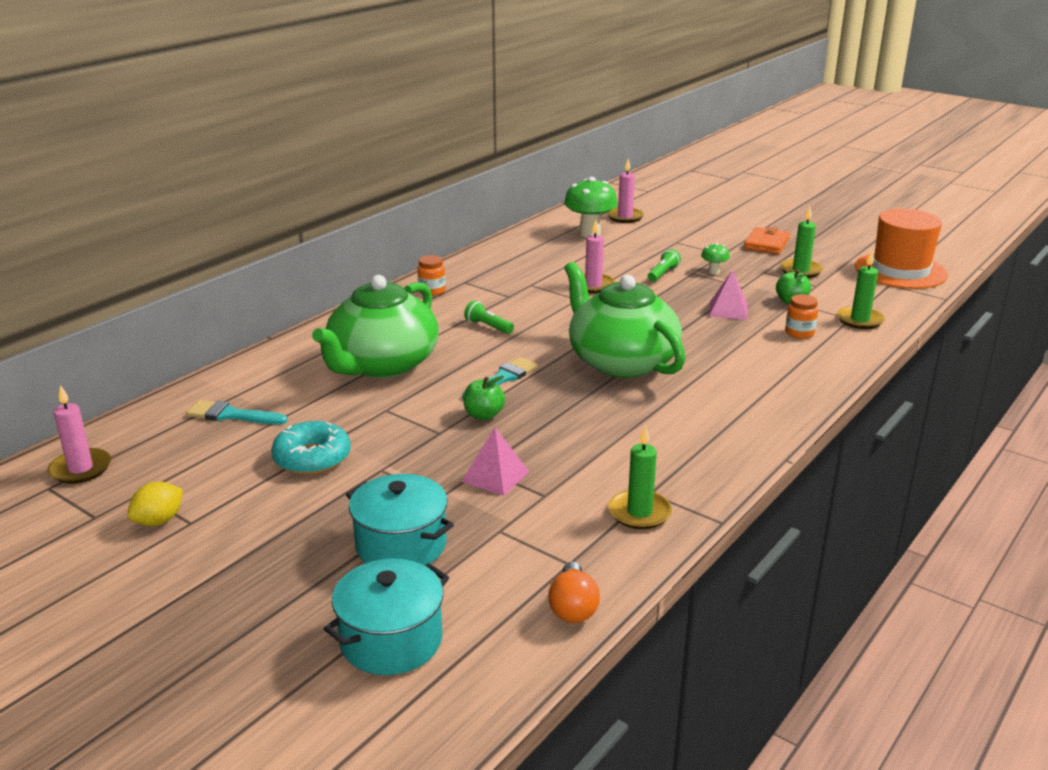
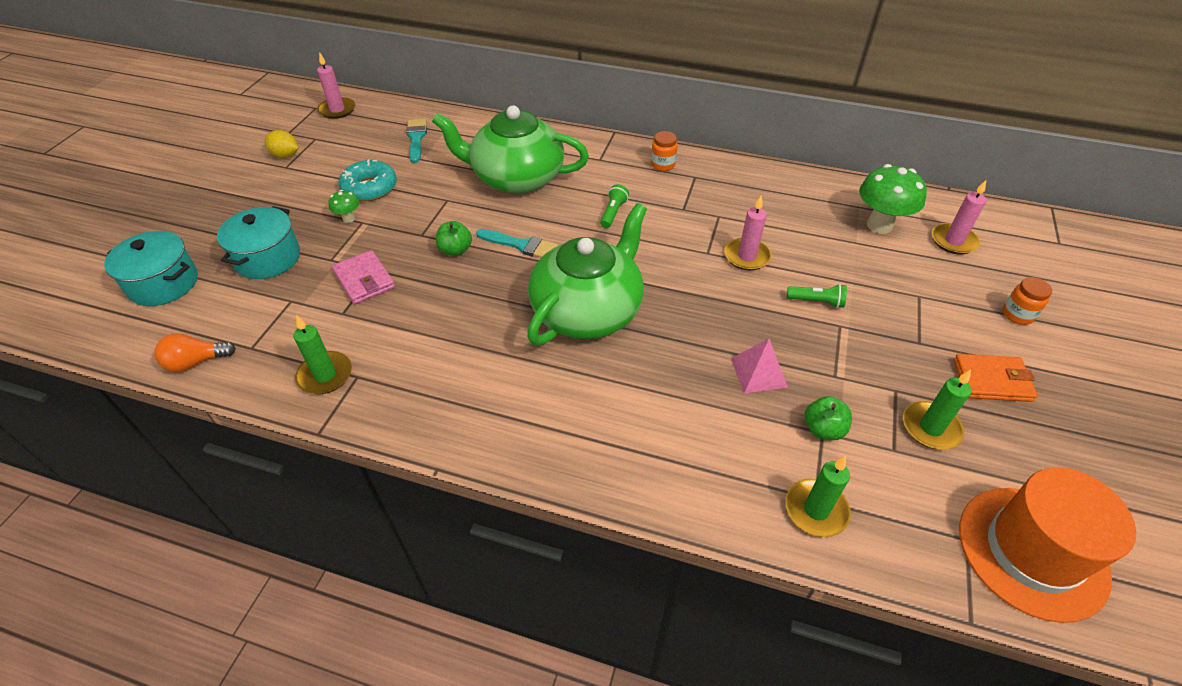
camera: 70 degrees right, 20 degrees up
(495, 476) = (364, 280): pink pyramid -> pink wallet
(713, 272) = (857, 343): green mushroom -> green mushroom (349, 219)
(799, 333) = (737, 448): orange jar -> orange jar (1017, 314)

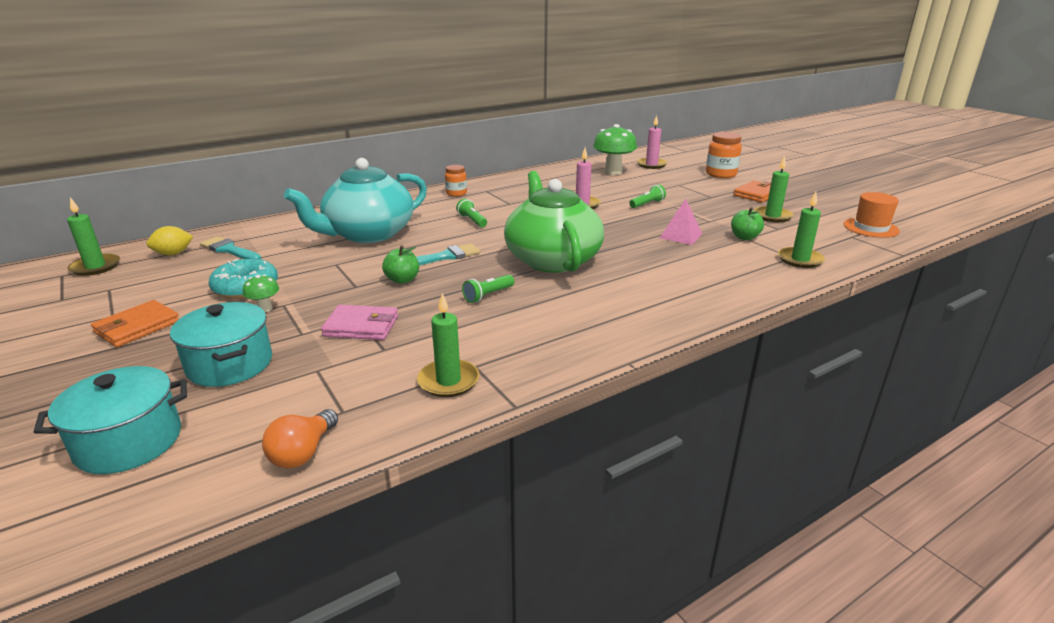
camera: 50 degrees left, 20 degrees down
(280, 187) = (137, 327): none -> orange wallet
(286, 155) = (95, 310): yellow lemon -> yellow lemon (173, 254)
(337, 110) = (95, 267): pink candle -> green candle
(476, 314) = (488, 295): none -> green flashlight
(516, 178) = (368, 234): green teapot -> turquoise teapot
(1017, 314) = (721, 174): orange jar -> orange jar, size x1.58
(1032, 551) = (870, 228): orange hat -> orange hat, size x0.61

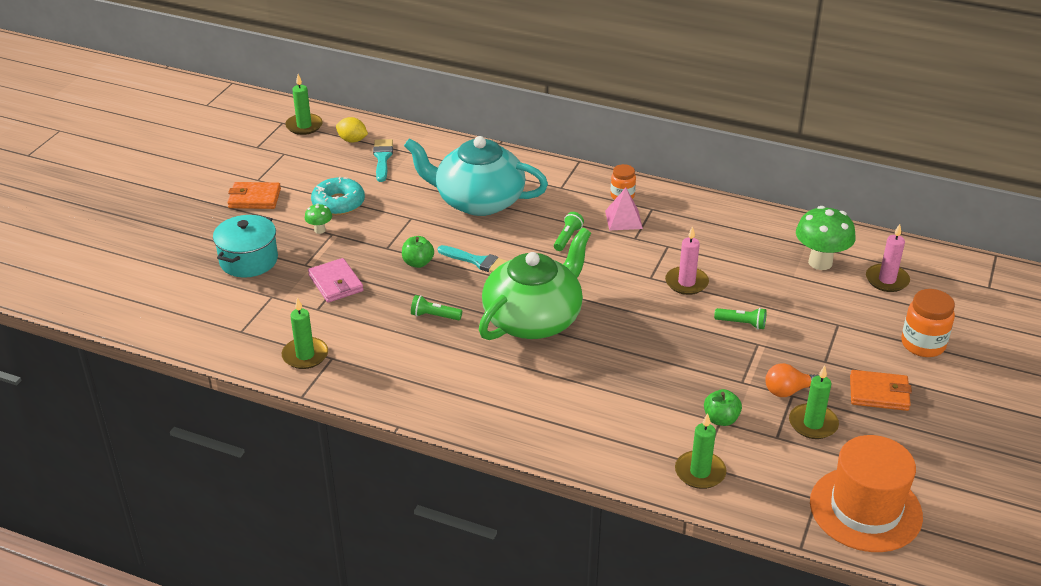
camera: 55 degrees right, 10 degrees up
(129, 442) = (159, 276): turquoise pot -> none
(303, 453) = (196, 339): orange light bulb -> orange light bulb (788, 391)
(681, 236) = (676, 375): pink pyramid -> pink pyramid (623, 219)
(870, 228) = (865, 509): orange hat -> orange hat, size x1.63

